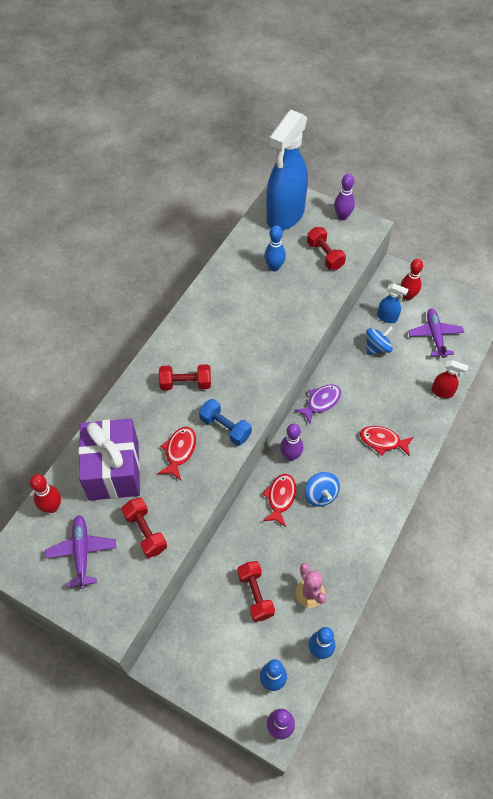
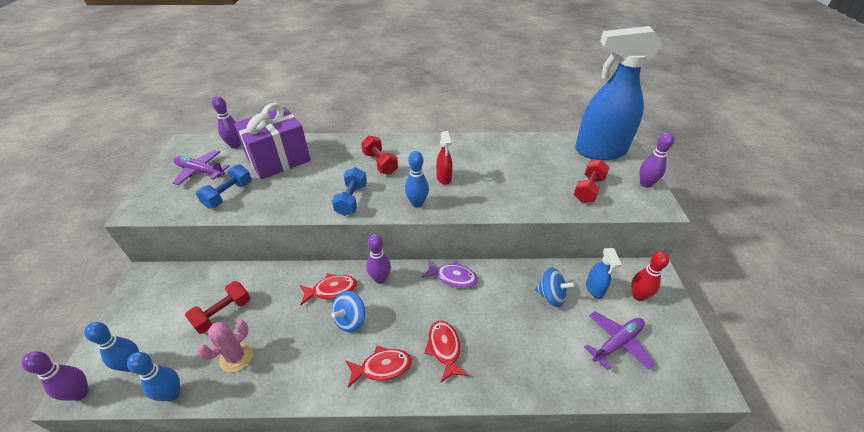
camera: 60 degrees right, 15 degrees down
(52, 507) = (235, 145): red bowling pin -> purple bowling pin
(82, 552) = (200, 171): purple plane -> purple plane turned 120 degrees counterclockwise
(145, 532) = (228, 195): red dumbbell -> blue dumbbell
(179, 451) = (313, 184): red fish -> red fish (382, 367)
(274, 267) = (539, 165): blue bowling pin -> blue bowling pin (417, 203)
(442, 392) = (551, 383): red spray bottle -> red spray bottle (444, 178)

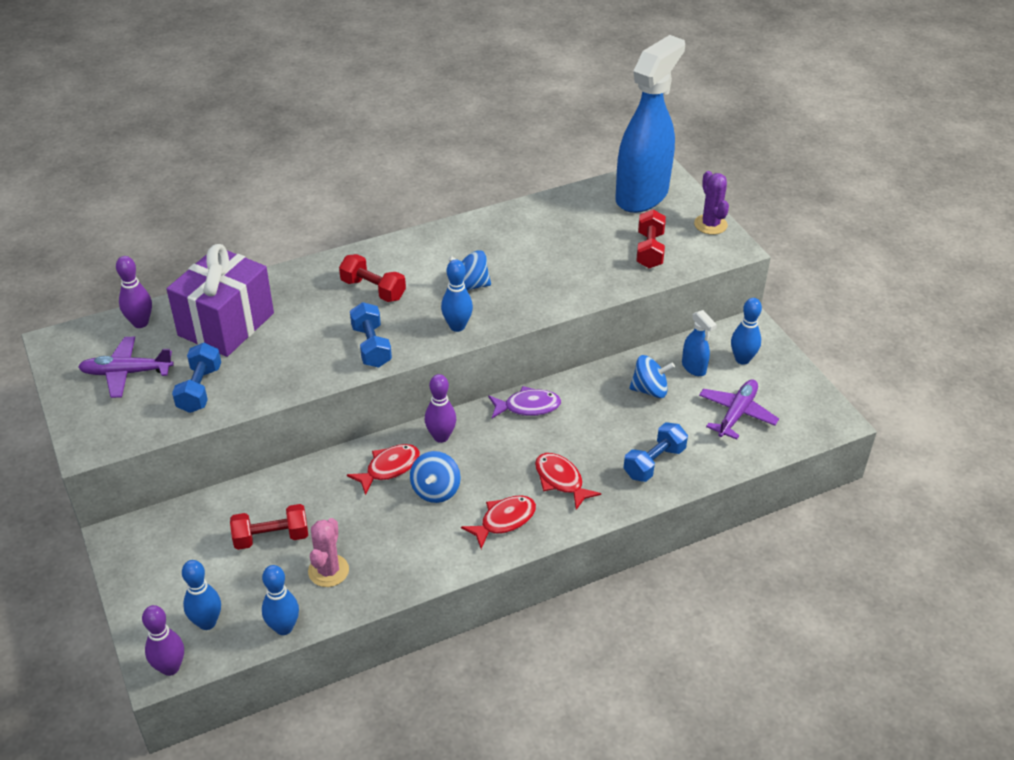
camera: 25 degrees left, 0 degrees up
(223, 313) = (271, 537): red dumbbell -> red dumbbell turned 60 degrees clockwise
(444, 178) = (470, 286): red spray bottle -> blue spinning top
(527, 362) = (654, 462): none -> blue dumbbell
(599, 151) = (642, 195): blue spray bottle -> blue spray bottle turned 150 degrees clockwise
(638, 296) = (742, 359): red bowling pin -> blue bowling pin
(645, 184) = (710, 224): purple bowling pin -> purple cactus

